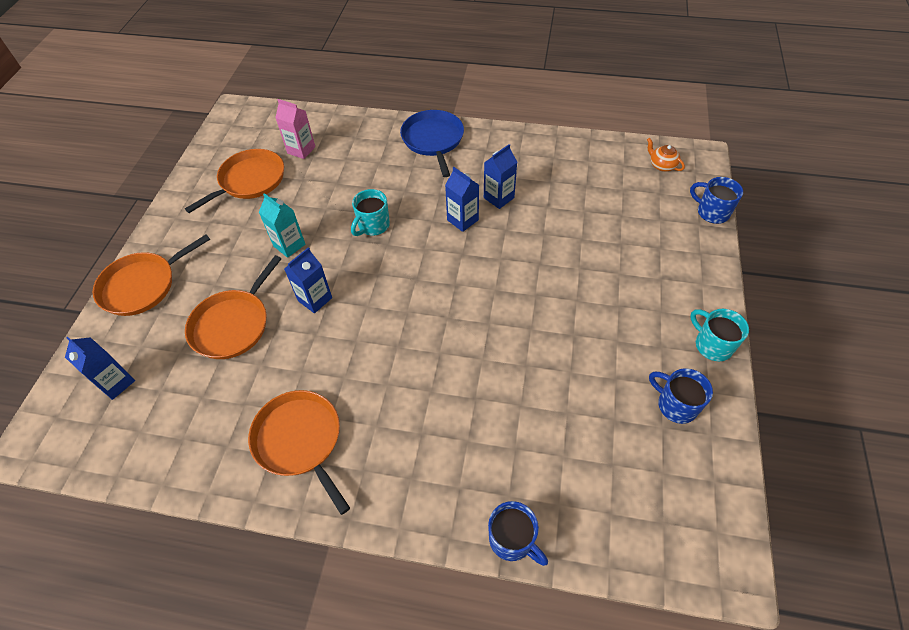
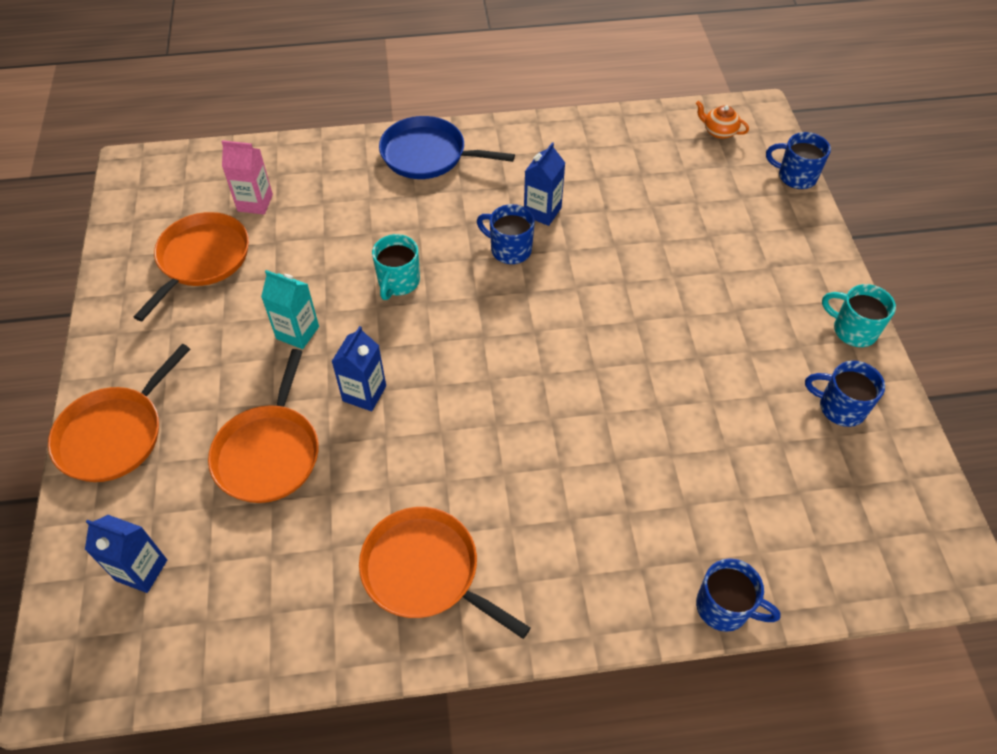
camera: 20 degrees left, 0 degrees up
(433, 140) = (428, 155): blue pan -> blue pan turned 45 degrees counterclockwise
(462, 220) = (509, 249): blue carton -> blue mug

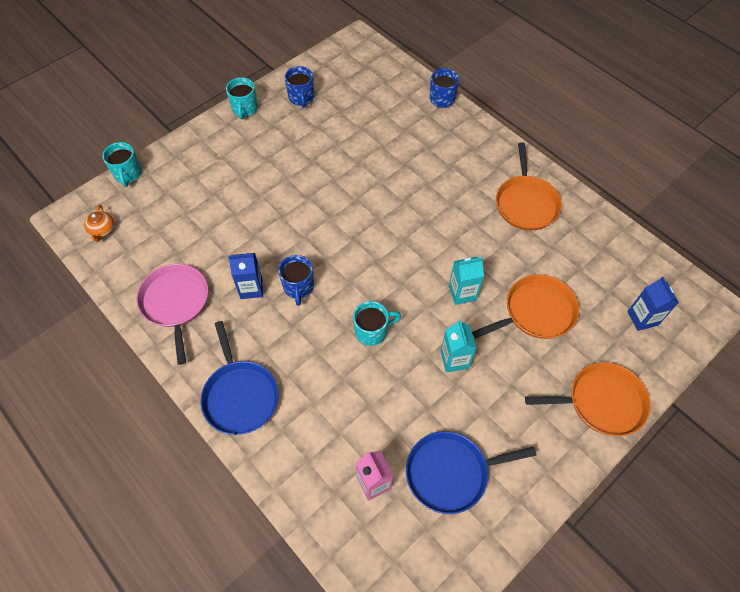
camera: 125 degrees left, 5 degrees up
(201, 259) = (451, 473): orange pan -> blue pan
(364, 393) = (462, 293): blue carton -> turquoise carton
(574, 151) = (175, 303): none -> pink pan
(795, 176) = (128, 174): blue mug -> turquoise mug

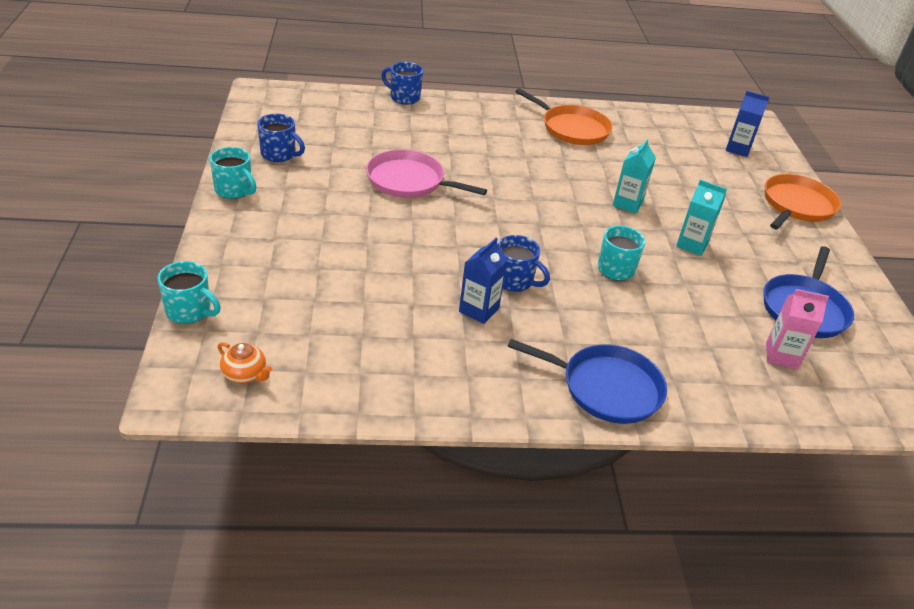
camera: 55 degrees left, 20 degrees down
(175, 303) = (432, 371): pink pan -> pink pan (409, 181)
(536, 312) = (684, 184): orange pan -> none

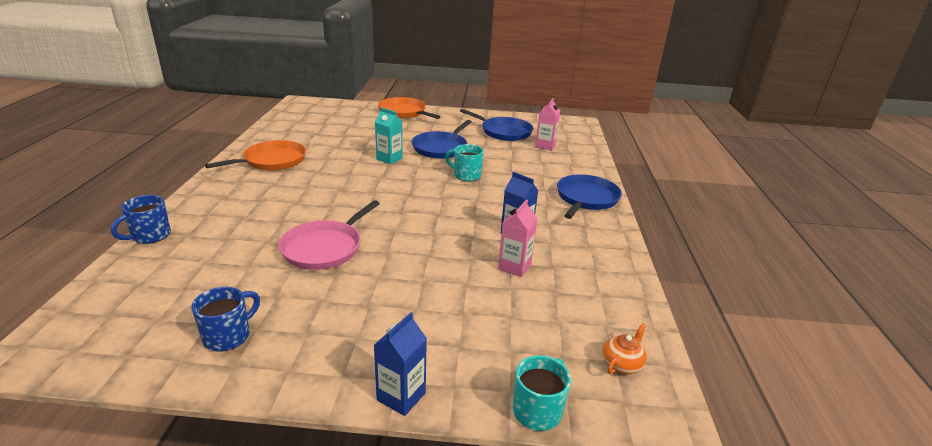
camera: 80 degrees left, 10 degrees down
(234, 190) = (299, 377): turquoise mug -> none
(404, 306) = (514, 266): none -> pink carton
(514, 281) = (481, 214): blue mug -> none
(692, 245) = (441, 148): turquoise carton -> blue pan
(738, 149) = (332, 113): blue carton -> blue carton (401, 396)

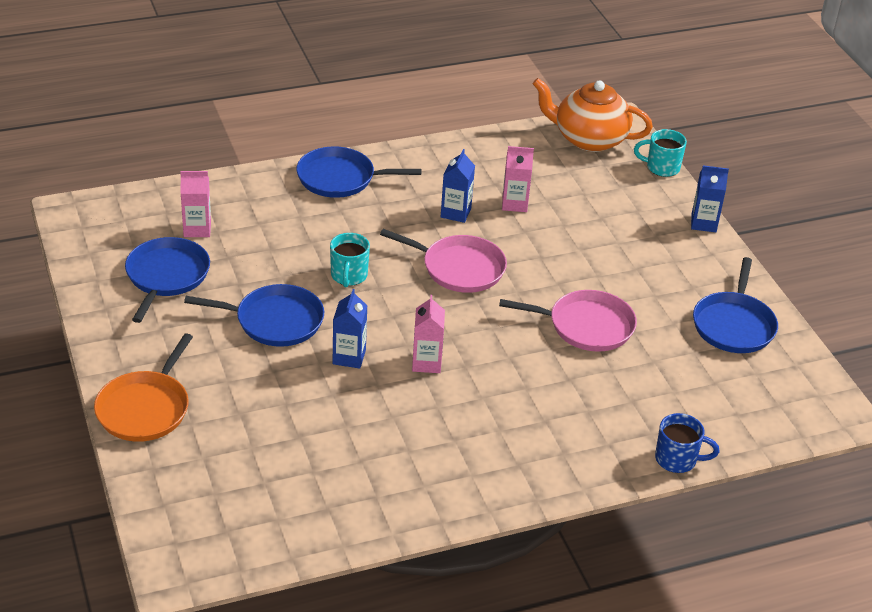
camera: 115 degrees left, 10 degrees up
(228, 336) = (734, 325): blue mug -> blue pan
(272, 161) = (442, 466): orange pan -> none
(358, 178) = (426, 363): none -> pink carton
(389, 159) = (349, 357): turquoise carton -> blue carton
(443, 215) = (459, 268): none -> pink pan
(622, 364) = (589, 139): orange teapot -> orange teapot, size x2.41

